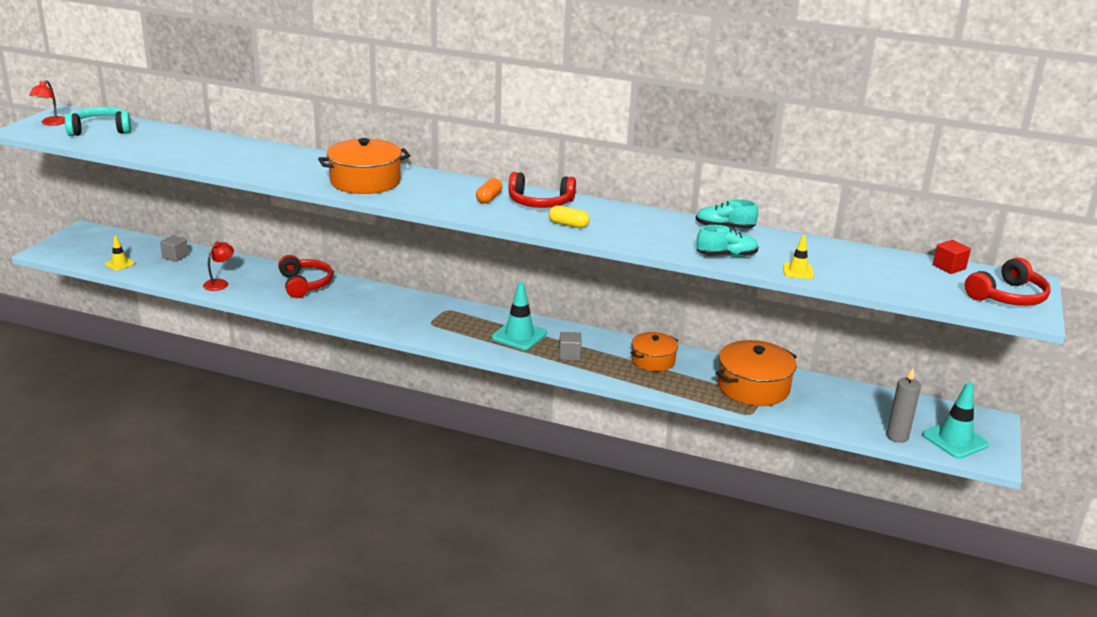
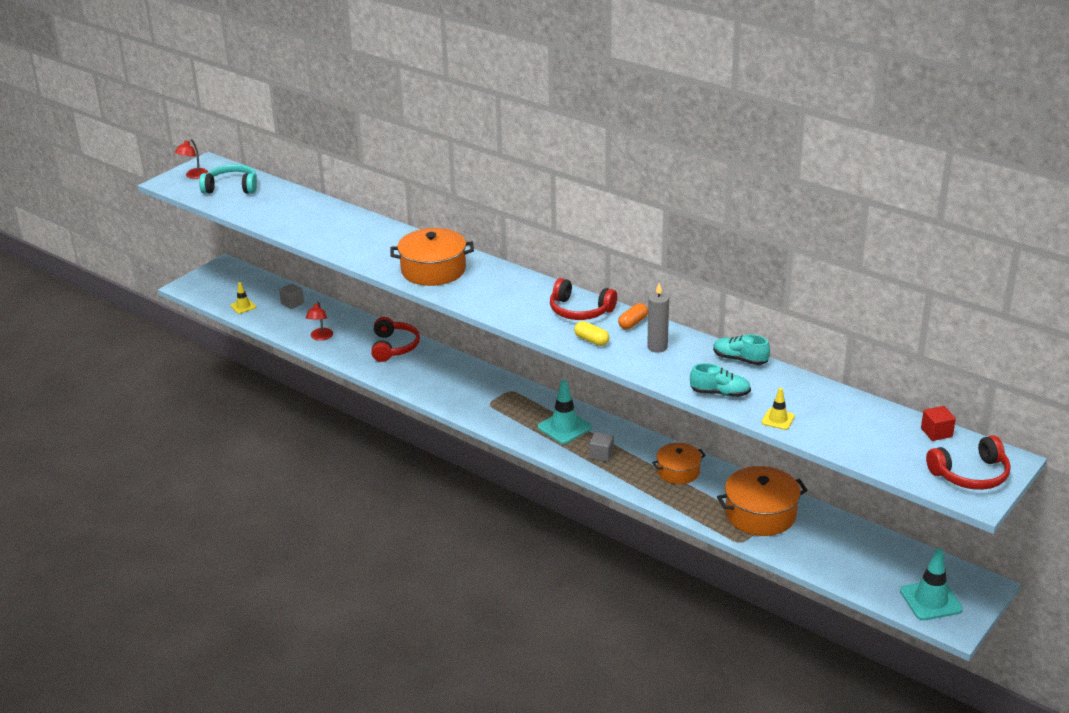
camera: 20 degrees right, 5 degrees up
(220, 283) = (320, 337): red lamp -> red lamp turned 135 degrees clockwise
(489, 198) = (535, 301): orange capsule -> orange capsule (633, 323)
(897, 436) = (873, 587): grey candle -> grey candle (657, 347)

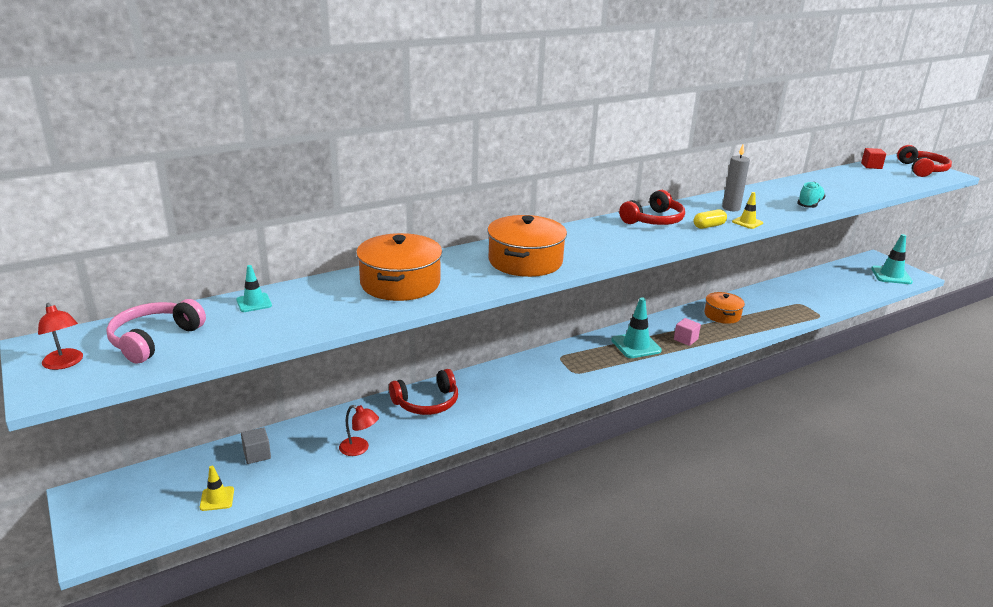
camera: 70 degrees left, 5 degrees down
(231, 187) = (154, 339): turquoise headphones -> pink headphones
(294, 198) = (254, 303): none -> turquoise traffic cone
(394, 347) = (427, 403): red headphones -> red headphones turned 135 degrees clockwise
(601, 455) = (685, 339): grey cube -> pink cube
(633, 323) = (686, 208): orange capsule -> none
(740, 359) = (761, 190): turquoise shoe -> none
(760, 514) = (787, 300): orange pot -> orange pot (400, 283)
(778, 419) = (850, 197): yellow traffic cone -> yellow traffic cone (747, 222)

